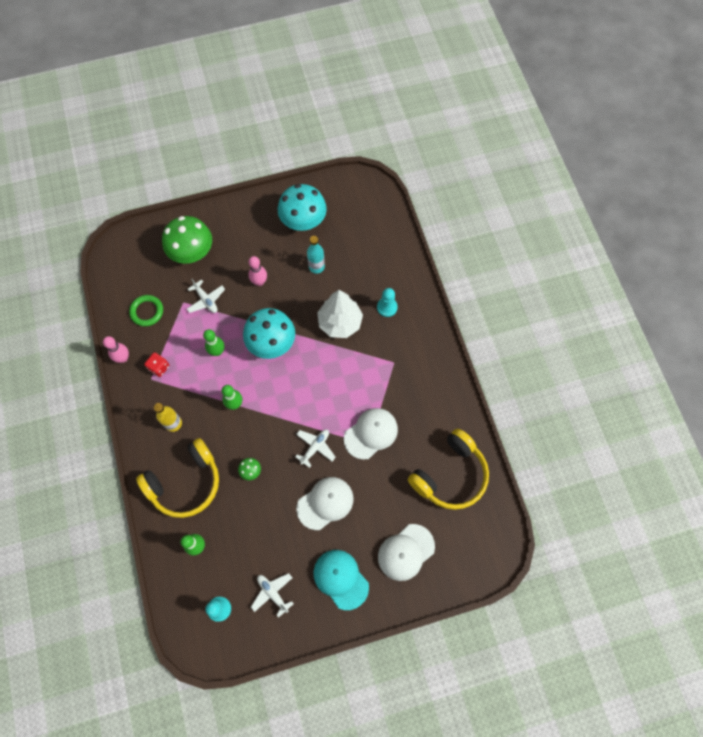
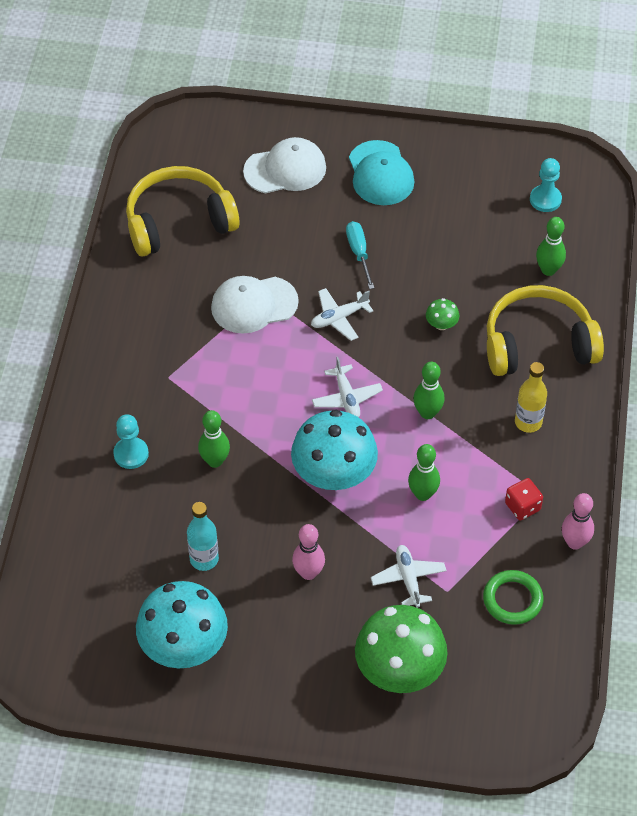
camera: 155 degrees left, 15 degrees down
(272, 593) = (472, 190): white plane -> white plane (346, 398)
(325, 503) = (359, 253): white cap -> turquoise screwdriver
(340, 322) = (215, 461): white tree -> green bowling pin

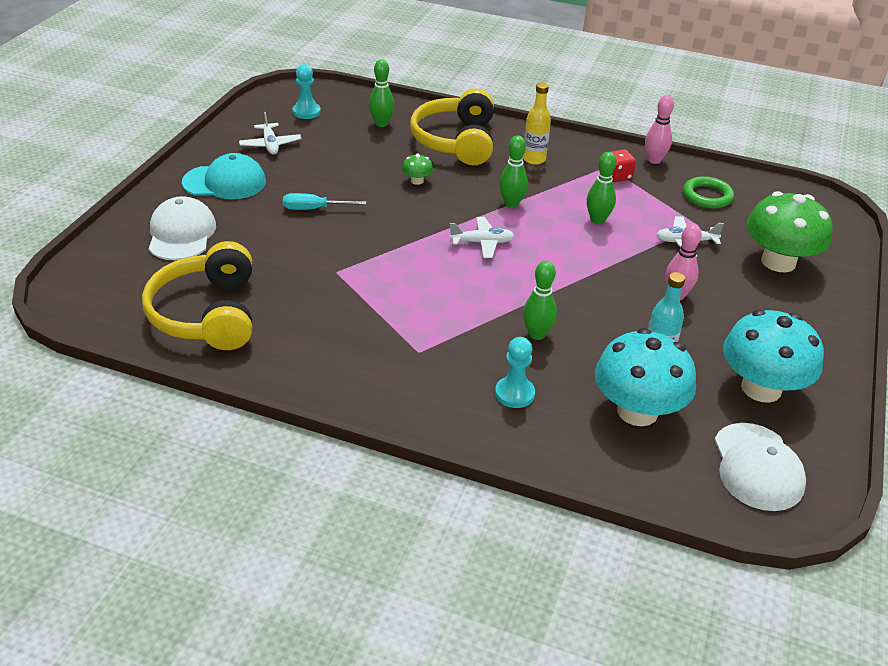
camera: 80 degrees left, 15 degrees down
(254, 305) = (347, 280): white cap -> white cap (757, 467)
(334, 474) = (567, 263): turquoise mushroom -> turquoise mushroom (637, 411)
(339, 318) = (386, 232): white plane -> white plane (270, 145)

